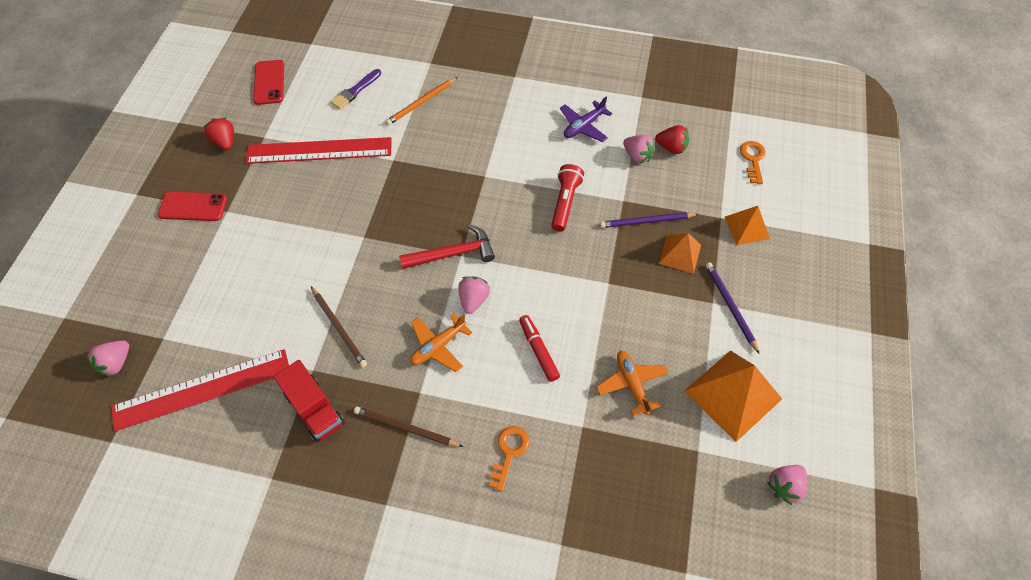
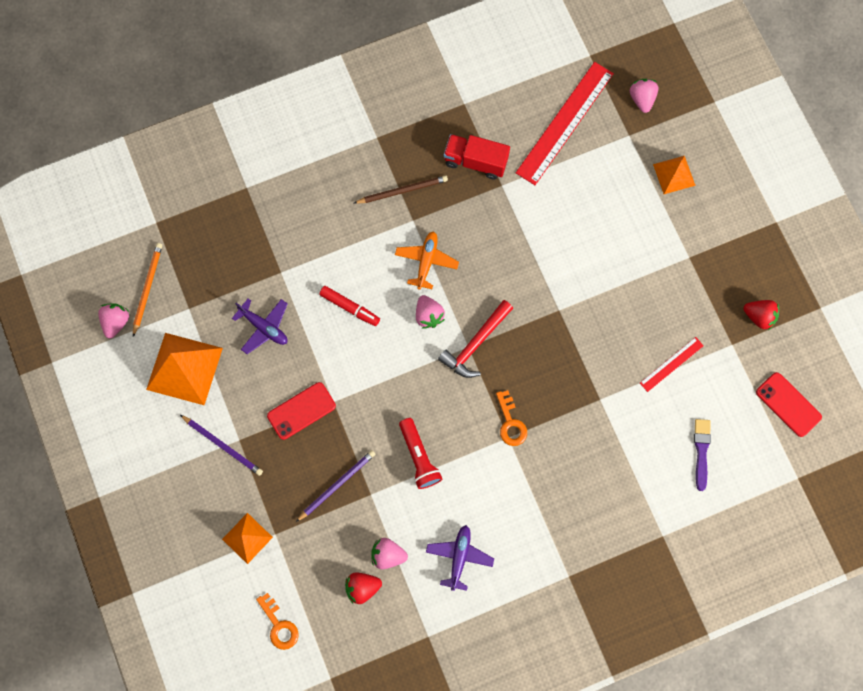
camera: 145 degrees right, 15 degrees up
(193, 206) = (719, 242): red phone -> red phone (301, 411)
(319, 150) = (671, 364): red ruler -> red ruler, size x0.49
(339, 328) = (510, 226): brown pencil -> none
(421, 103) = (629, 480): orange pencil -> orange pencil (147, 288)
(509, 452) = (319, 221): orange key -> orange key (510, 423)
(632, 384) = (264, 327): orange plane -> purple plane
(680, 254) = (290, 470): orange pyramid -> orange pyramid (674, 175)

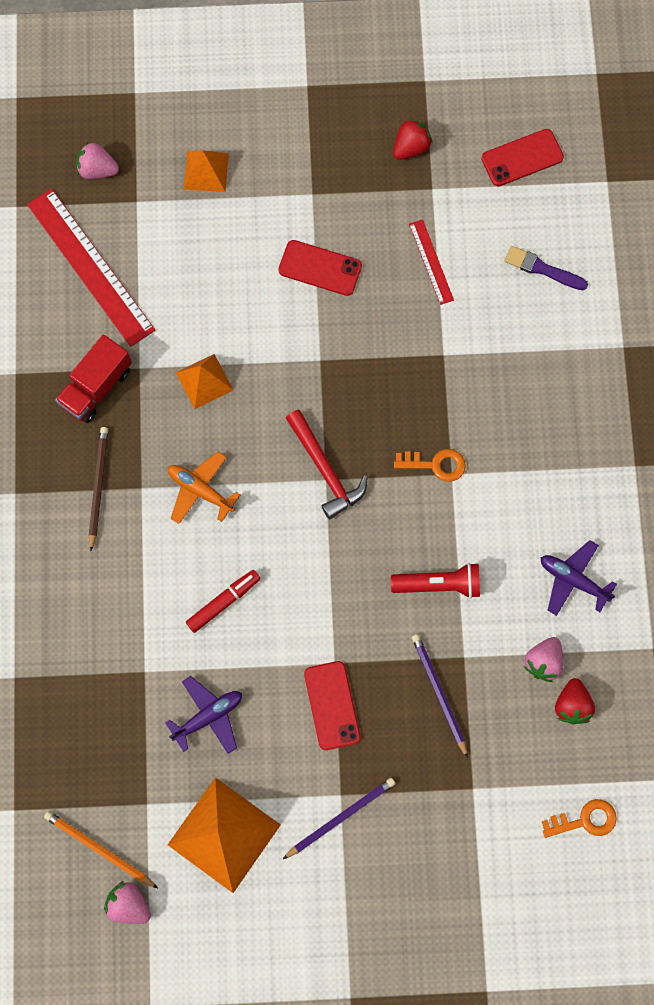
camera: 70 degrees left, 0 degrees up
(247, 538) = (466, 824): orange pyramid -> orange pyramid (204, 381)
(428, 315) = (269, 512): pink strawberry -> none
(632, 284) = (320, 268): none -> red phone

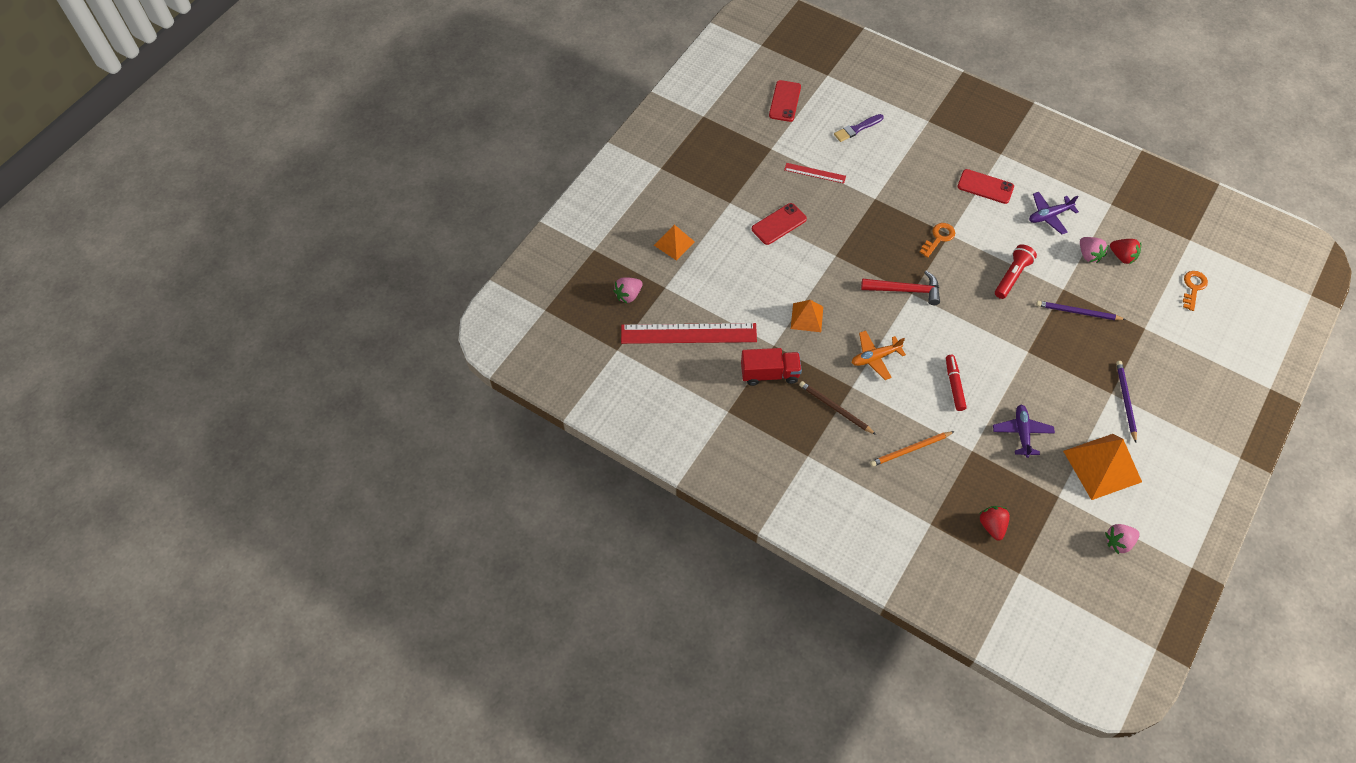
camera: 55 degrees left, 15 degrees down
(96, 387) = (769, 373): red truck -> red truck turned 75 degrees counterclockwise
(99, 849) = (1073, 539): orange pencil -> orange pencil (910, 450)
(332, 705) = (1053, 367): red phone -> red phone (985, 186)
(411, 147) = (738, 144): red strawberry -> red strawberry (992, 526)

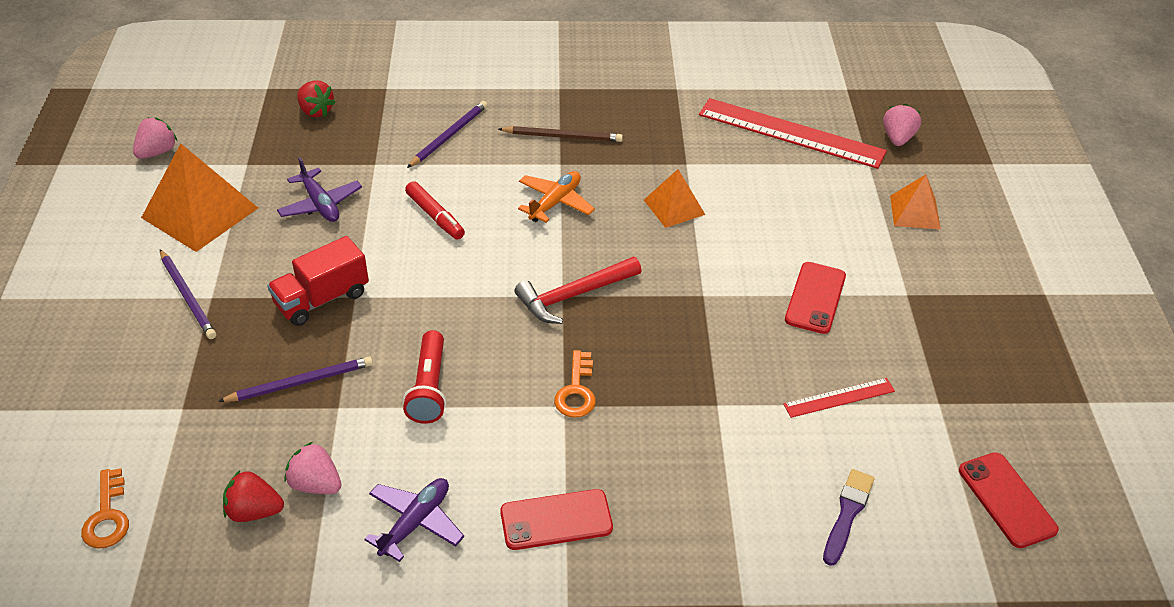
camera: 145 degrees right, 15 degrees down
(688, 334) = (791, 133): red ruler -> red ruler turned 60 degrees clockwise
(769, 373) = (664, 136): red truck -> red truck (322, 299)
(910, 450) = (449, 136): orange pencil -> purple pencil

